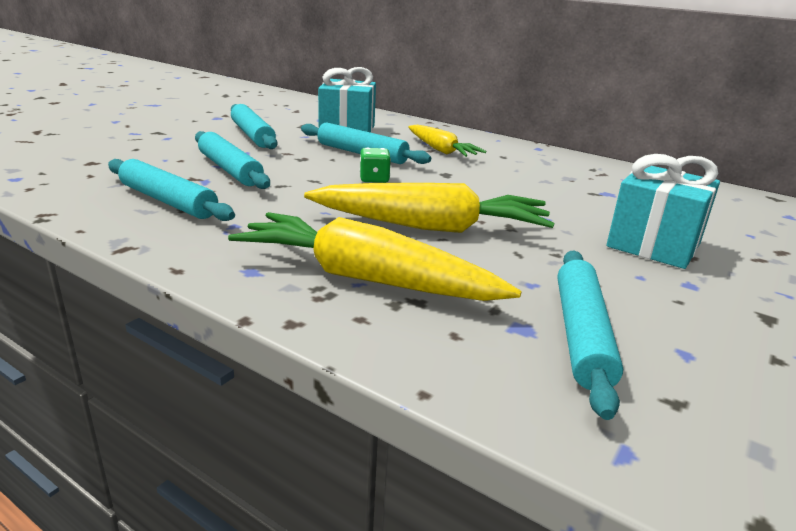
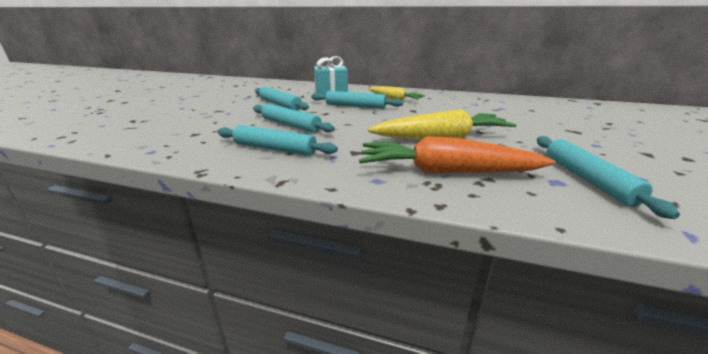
camera: 15 degrees left, 0 degrees up
(365, 278) = (446, 172): yellow carrot -> orange carrot
(374, 179) = (380, 118): green dice -> none
(653, 245) = (555, 129): turquoise gift -> none

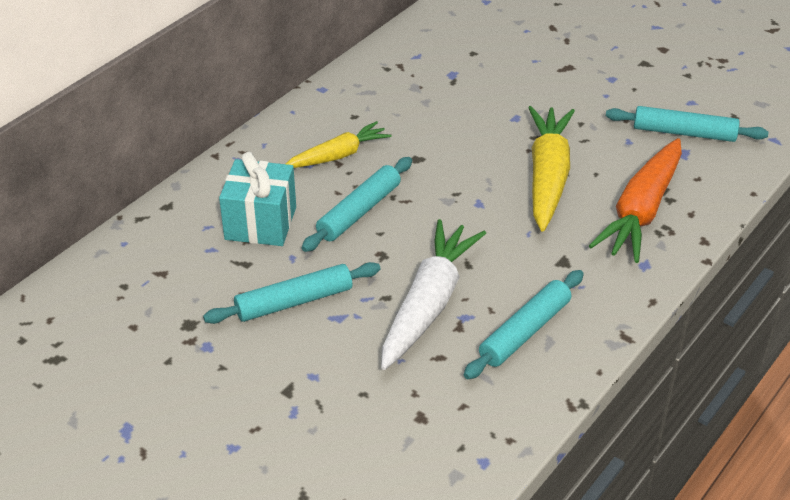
camera: 70 degrees left, 15 degrees up
(290, 125) = (428, 304): turquoise rolling pin -> white carrot

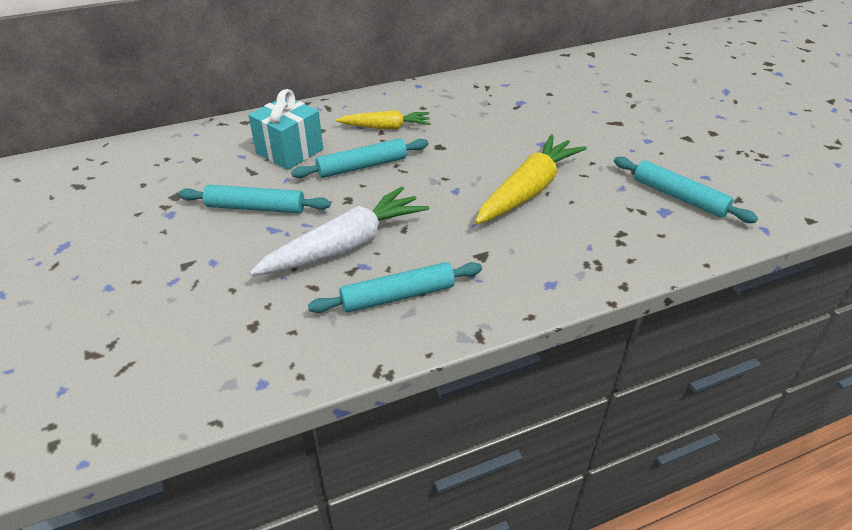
camera: 30 degrees right, 0 degrees up
(641, 211) = (585, 242): orange carrot -> none

